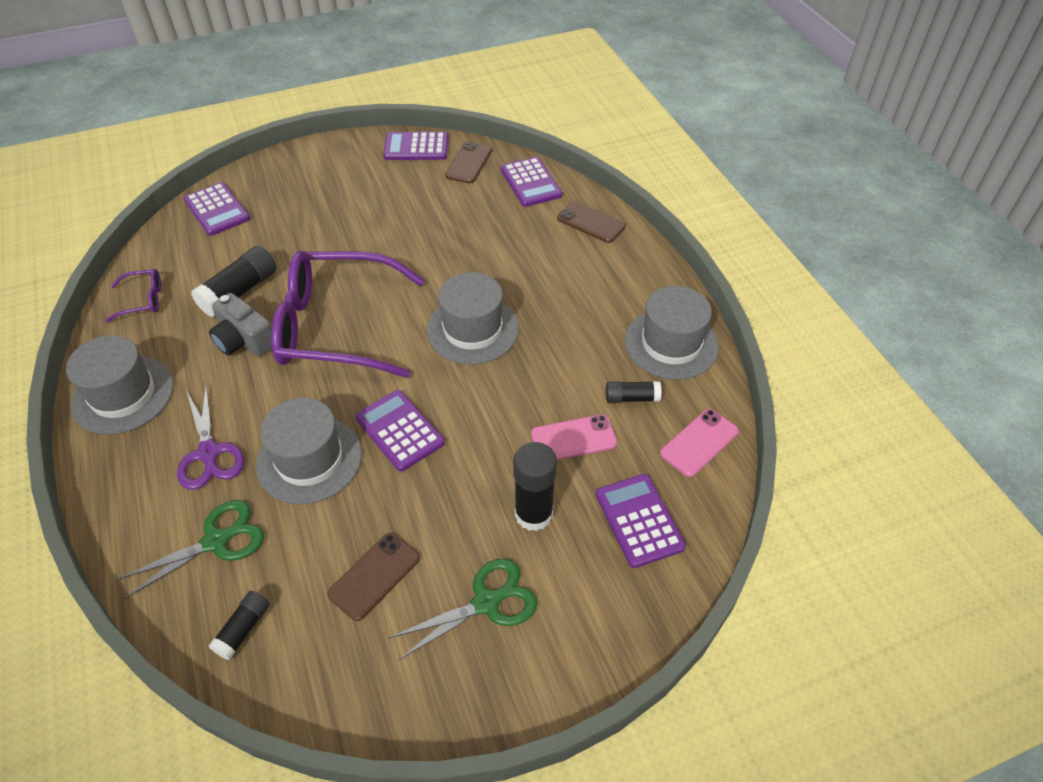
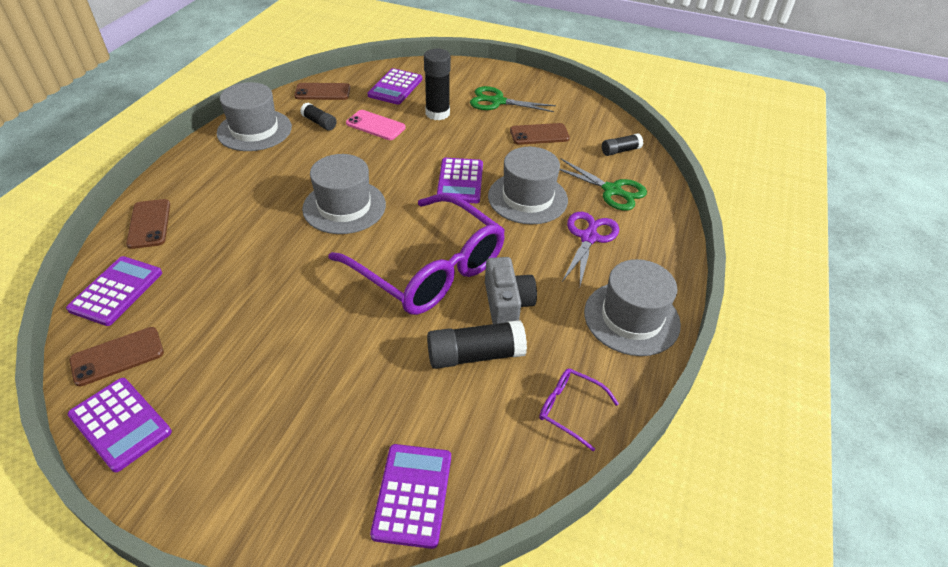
camera: 140 degrees left, 5 degrees down
(217, 541) = (612, 191): green scissors -> green scissors turned 150 degrees counterclockwise
(699, 442) = (322, 92): pink phone -> brown phone

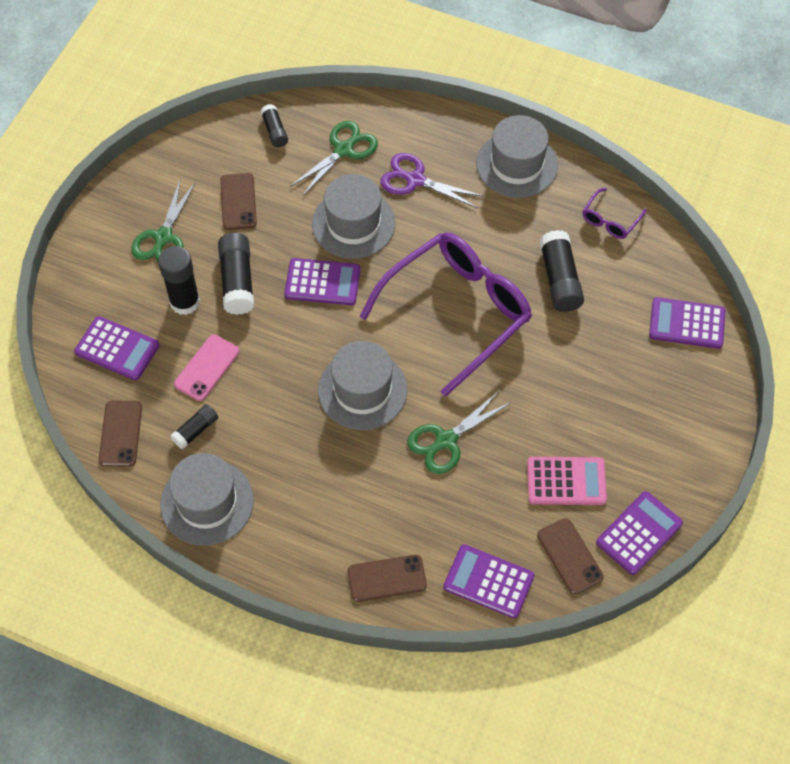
camera: 85 degrees left, 15 degrees up
(209, 355) = (566, 481): none -> pink calculator
(280, 260) = (445, 441): none -> green scissors
(458, 137) = (237, 281): none -> black glue stick
(507, 303) = (501, 253): grey camera -> none

